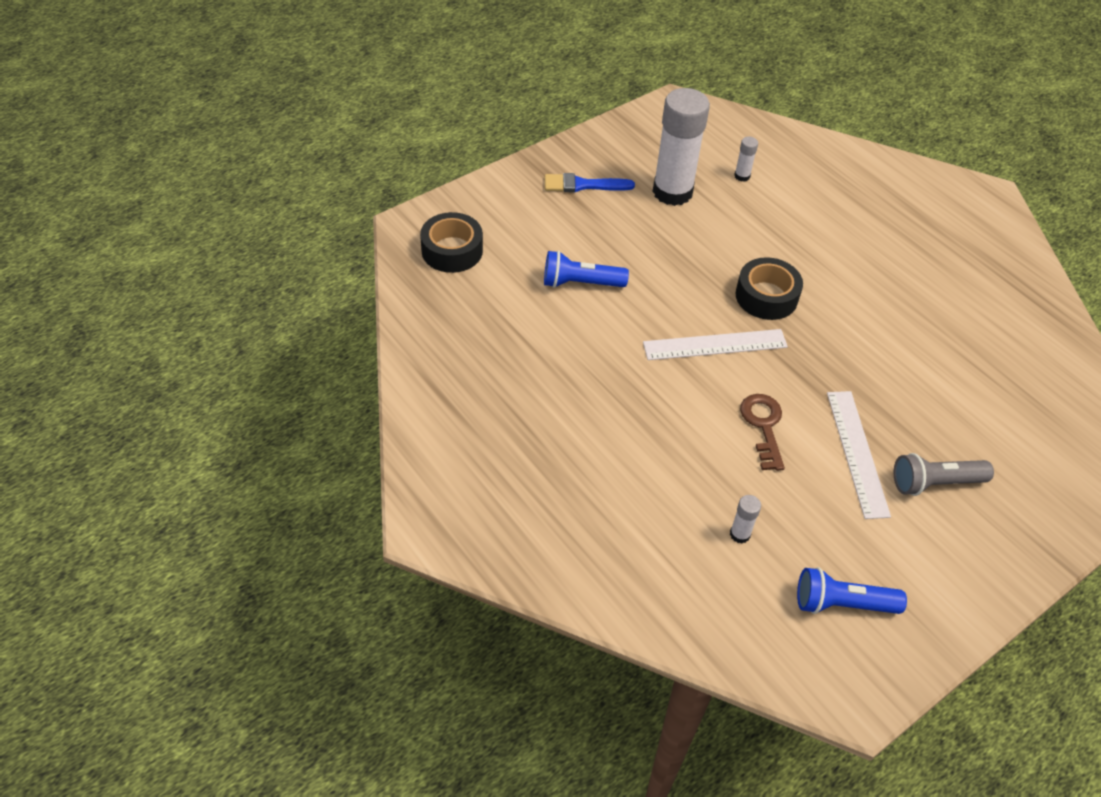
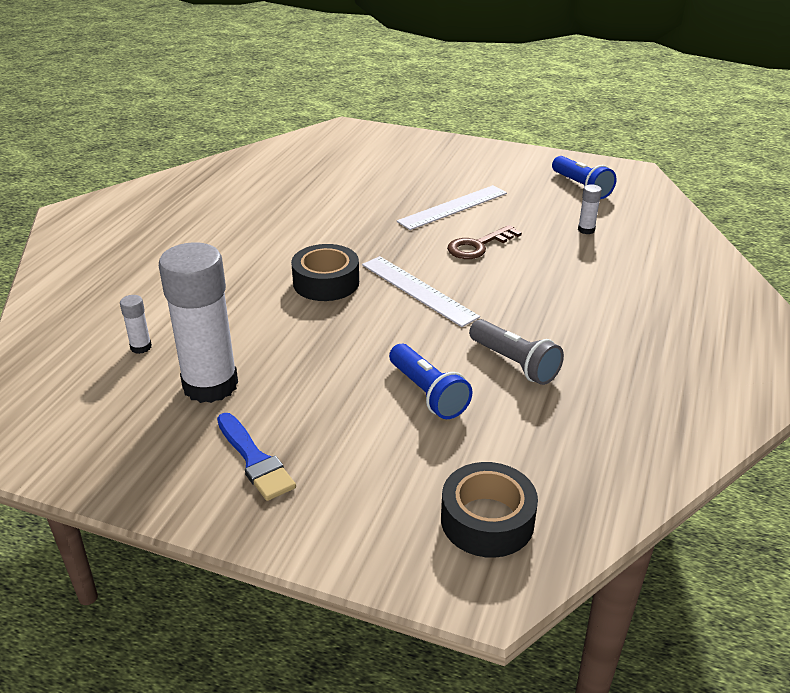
camera: 120 degrees left, 15 degrees down
(935, 483) = (442, 178): grey flashlight -> grey flashlight (514, 363)

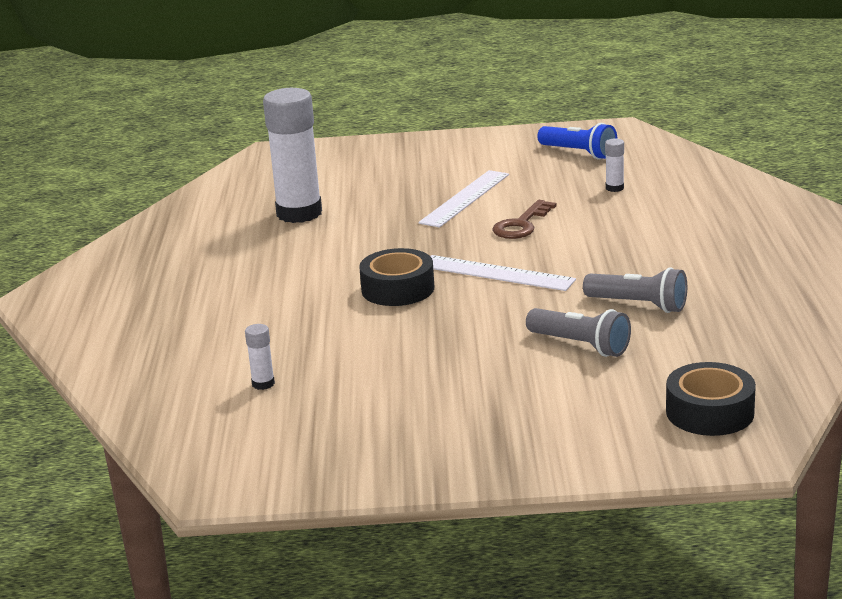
camera: 20 degrees left, 10 degrees down
(210, 385) = (368, 392): white glue stick -> white glue stick (299, 213)
(255, 460) = (470, 430): blue brush -> none
(427, 393) = (580, 345): blue flashlight -> grey flashlight

